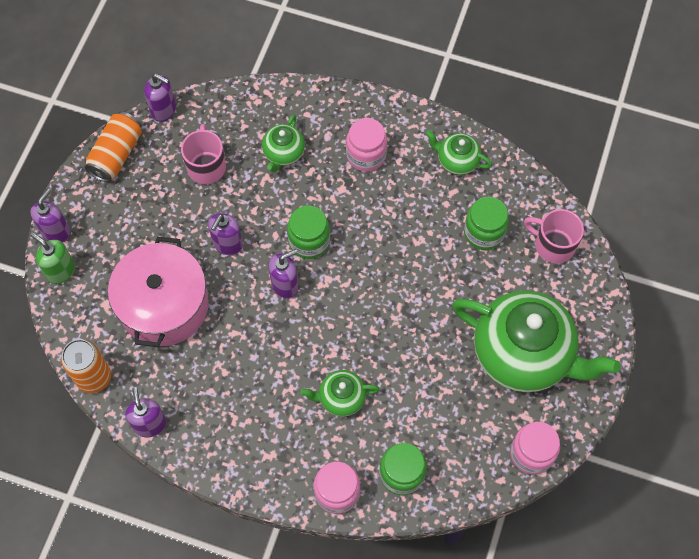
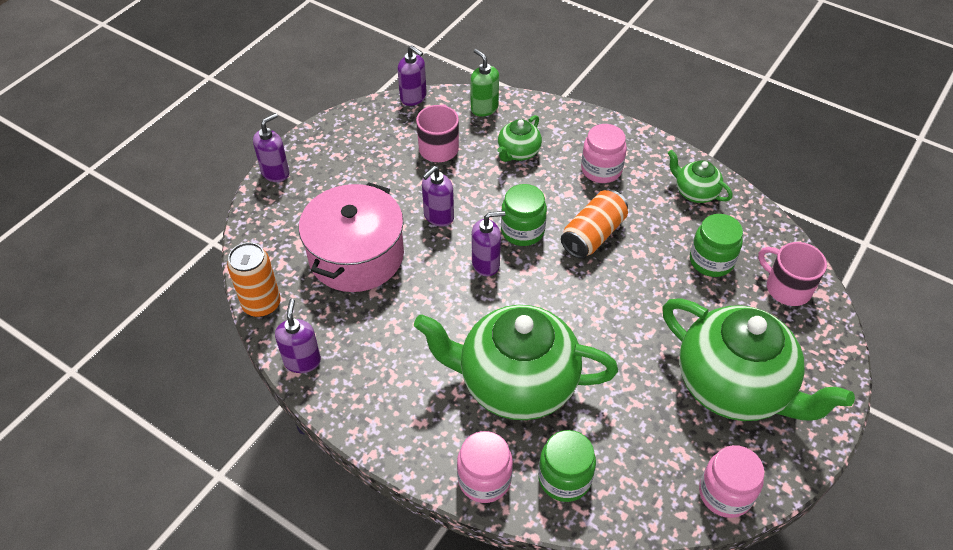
camera: 15 degrees right, 15 degrees down
(61, 271) = (266, 205): green soap dispenser -> green soap dispenser (484, 108)
(116, 154) = (356, 123): orange can -> orange can (593, 235)
(341, 398) = (515, 383): green teapot -> green teapot, size x2.19

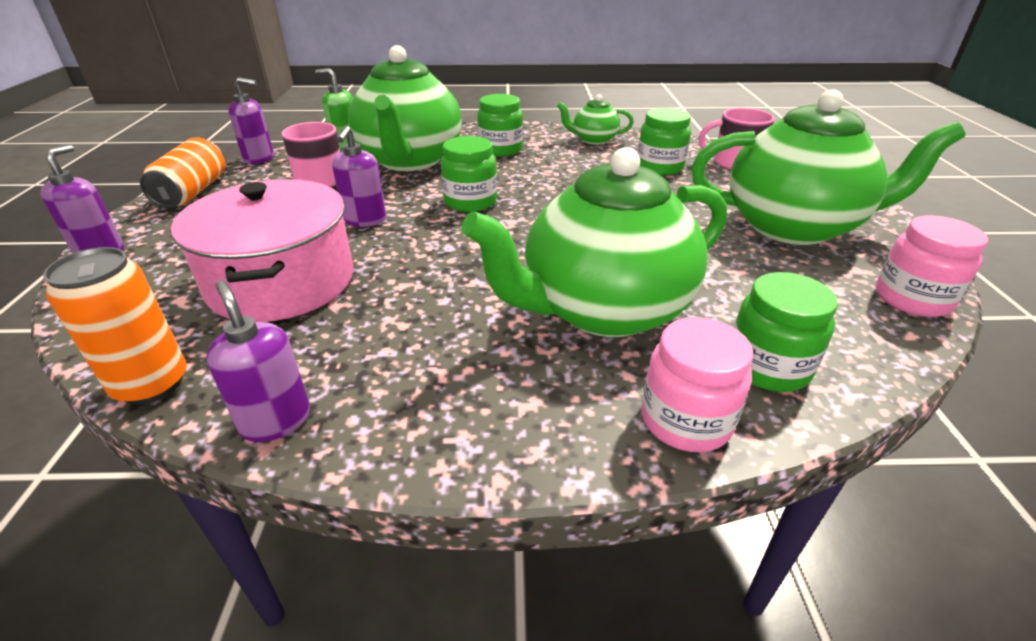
camera: 35 degrees left, 15 degrees down
(486, 264) = (457, 234): purple soap dispenser -> none
(518, 153) = (410, 160): green teapot -> green teapot, size x2.19
(593, 235) = (542, 184): orange can -> orange can (193, 192)
(601, 170) = (500, 149): pink jar -> green jar

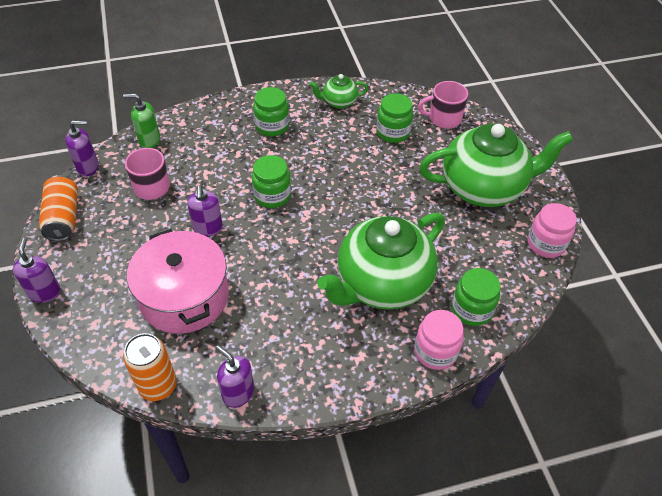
camera: 15 degrees left, 15 degrees up
(410, 160) = (208, 152): green teapot -> none

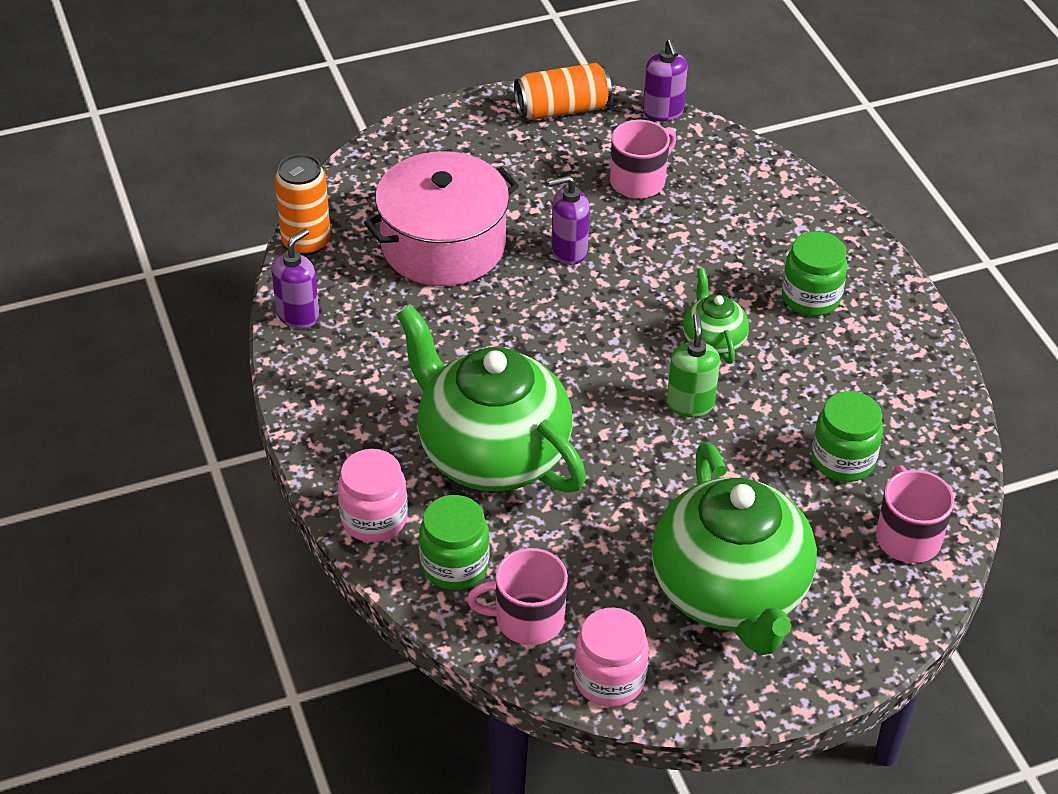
camera: 85 degrees right, 5 degrees down
(45, 292) = (435, 120): purple soap dispenser -> none
(149, 140) = (736, 163): green soap dispenser -> green soap dispenser (690, 404)
(272, 195) = (649, 313): green jar -> none
(339, 102) = (904, 380): green teapot -> green teapot (713, 341)
(509, 276) = (527, 619): none -> pink mug

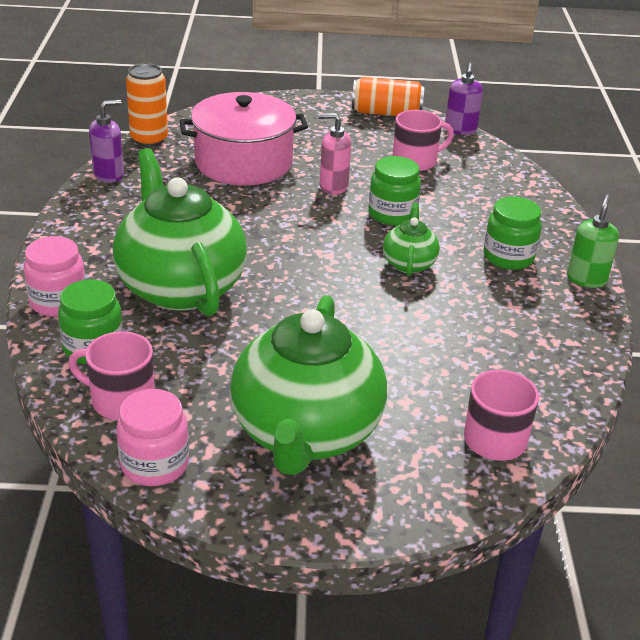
camera: 20 degrees right, 10 degrees down
(568, 251) = (333, 186): purple soap dispenser -> pink soap dispenser
(690, 404) = (362, 297): green soap dispenser -> green soap dispenser (586, 279)
(843, 460) = (469, 367): green jar -> green jar (392, 214)

